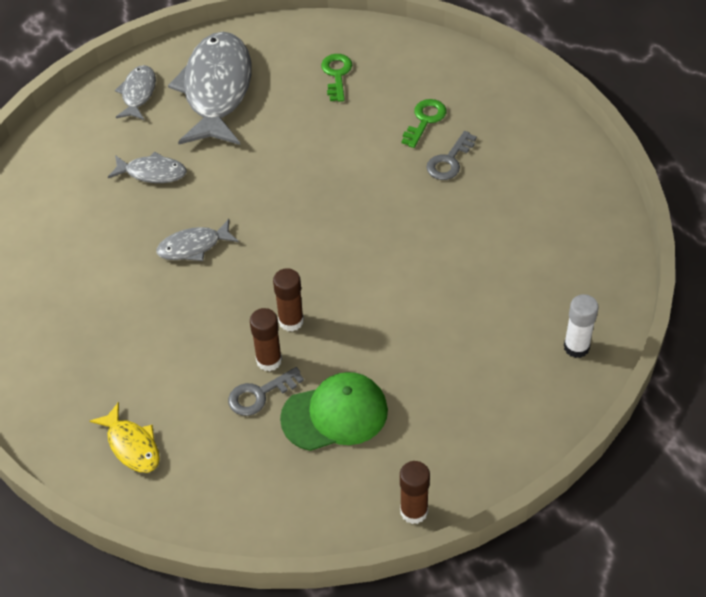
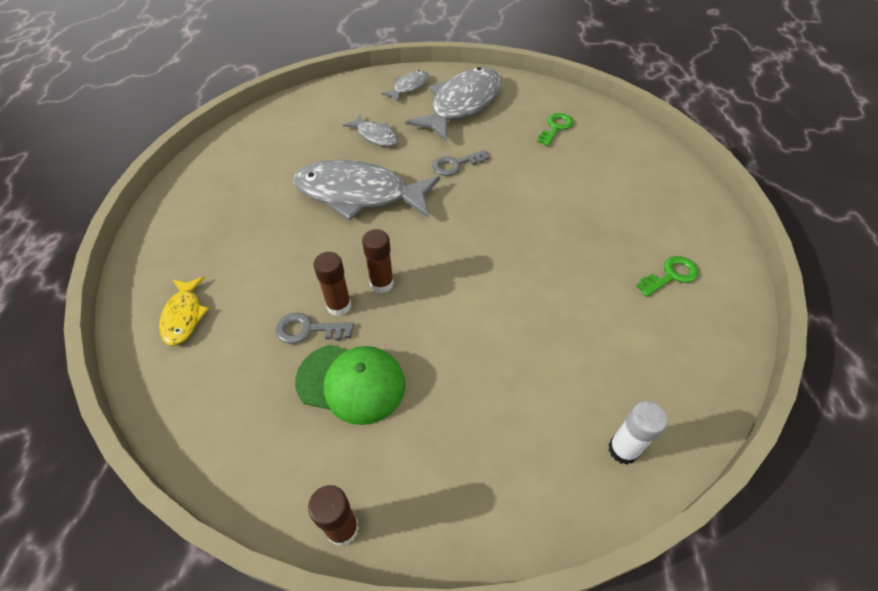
camera: 30 degrees right, 0 degrees up
(193, 246) = (359, 194): grey fish -> grey fish, size x2.08
(425, 120) = (604, 184): green key -> green key (671, 275)
(449, 161) = (604, 222): grey key -> grey key (456, 164)

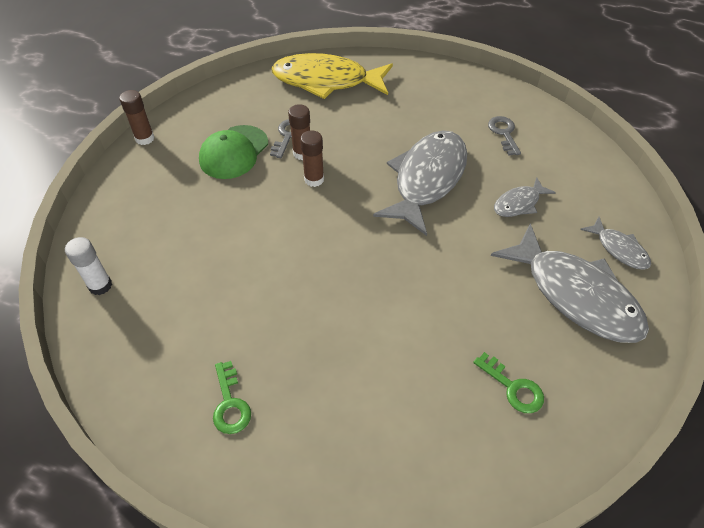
camera: 105 degrees right, 0 degrees up
(184, 316) = (326, 81): yellow fish -> yellow fish, size x2.08
(456, 164) = (456, 261): grey key -> grey key (504, 133)

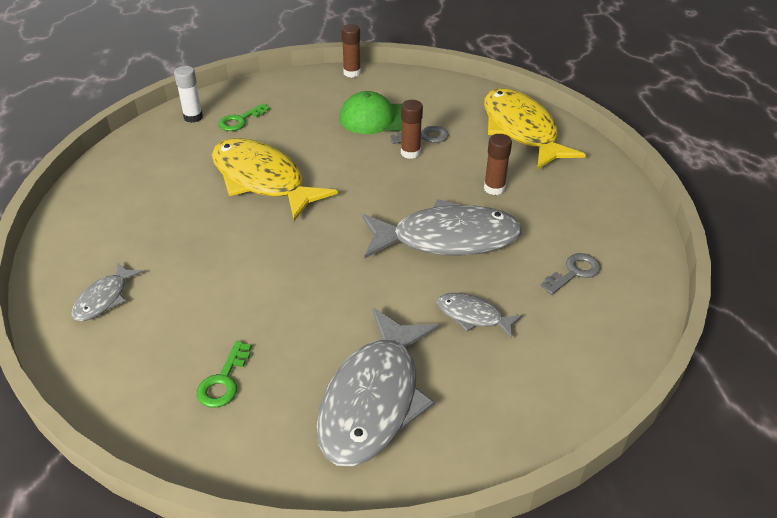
camera: 60 degrees right, 10 degrees down
(230, 403) = (122, 217): green key -> green key (240, 120)
(260, 266) = (262, 180): none -> yellow fish
(314, 179) = (384, 171): brown glue stick -> brown glue stick (494, 188)
(619, 249) = (473, 422): grey fish -> grey fish (104, 298)

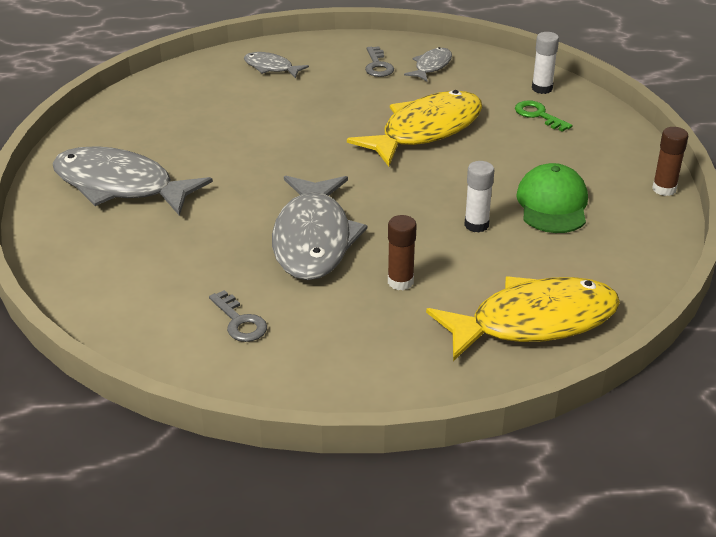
camera: 95 degrees right, 5 degrees down
(223, 381) = (166, 120): green key -> none
(410, 153) = (476, 225): brown glue stick -> white glue stick
(424, 137) = (511, 237): grey key -> grey key (378, 65)
(473, 316) = (196, 245): grey fish -> grey fish (431, 66)

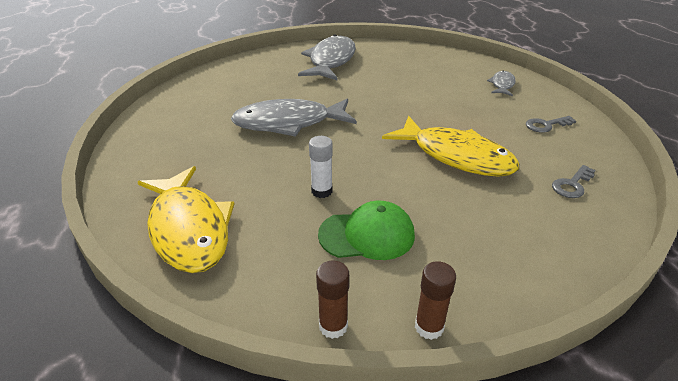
camera: 80 degrees right, 0 degrees up
(240, 322) = (202, 110): grey key -> grey key (572, 185)
(400, 282) = (242, 161): brown glue stick -> brown glue stick (333, 326)
(431, 66) = (570, 151): grey fish -> none
(538, 115) = (530, 220): green key -> none
(542, 88) = (588, 221): white glue stick -> none

